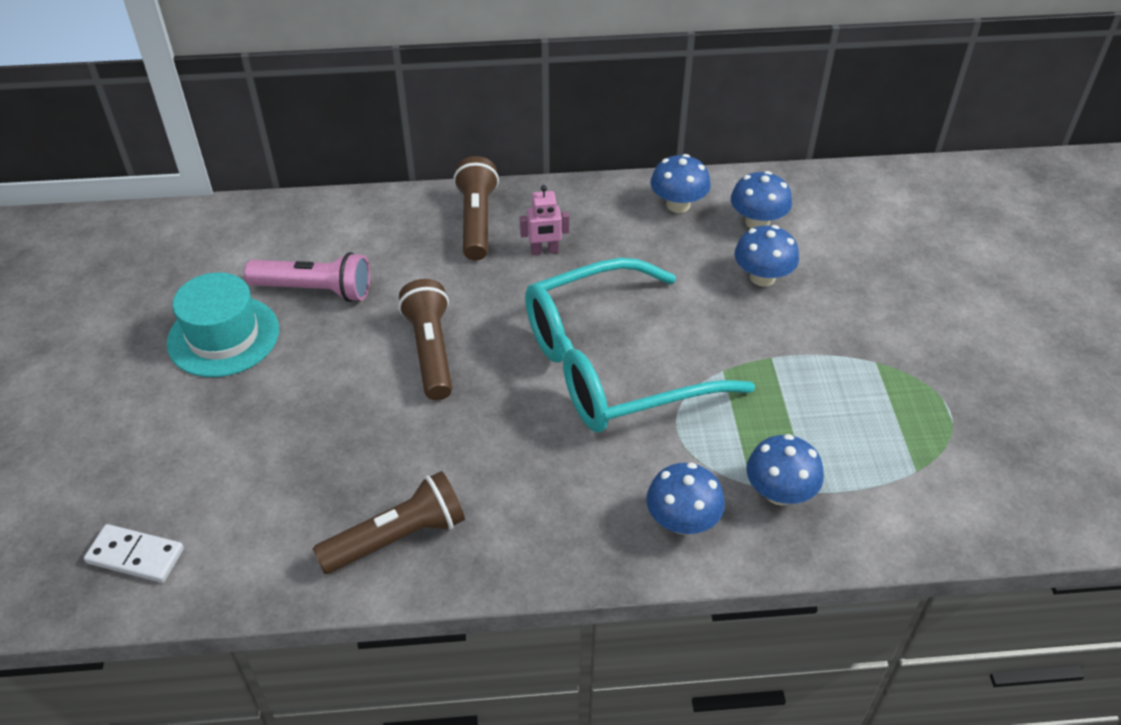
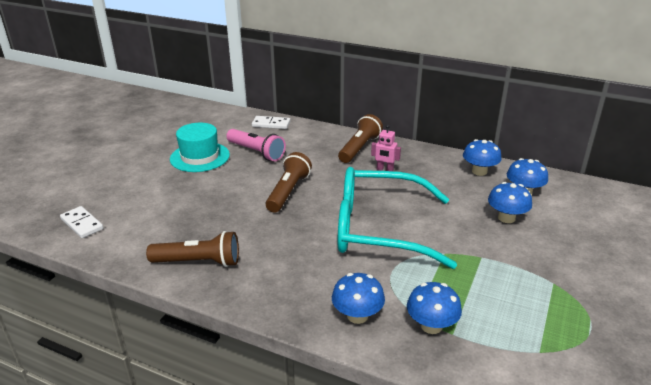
camera: 30 degrees right, 15 degrees down
(291, 219) = (271, 124): none -> white domino

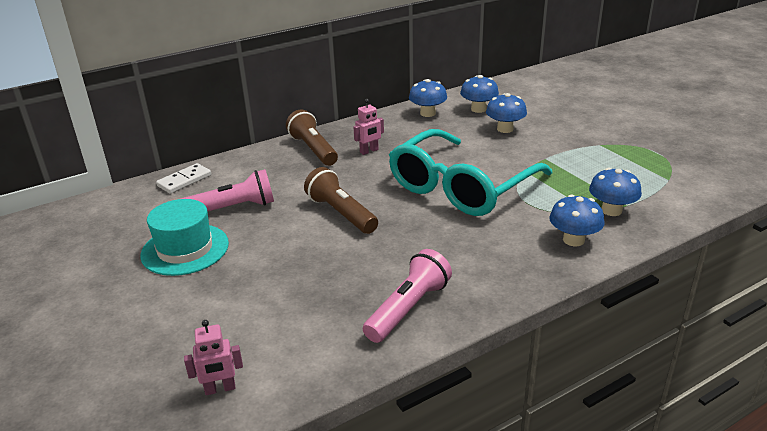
camera: 55 degrees left, 0 degrees up
(82, 224) = (220, 389): white domino -> pink robot
(198, 262) = (408, 308): brown flashlight -> pink flashlight

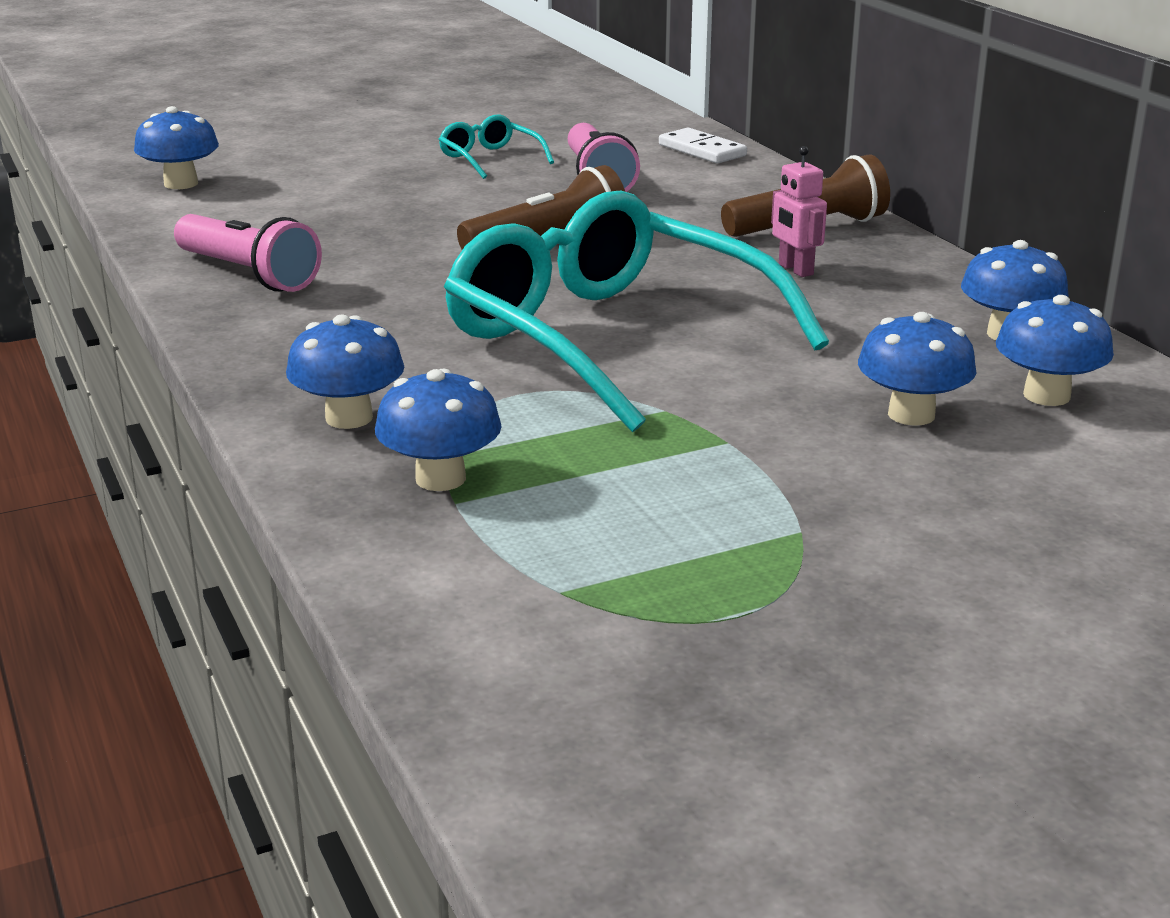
camera: 95 degrees right, 5 degrees down
(185, 249) = (490, 159): turquoise hat -> turquoise glasses
(220, 389) = (181, 184): pink robot -> blue mushroom

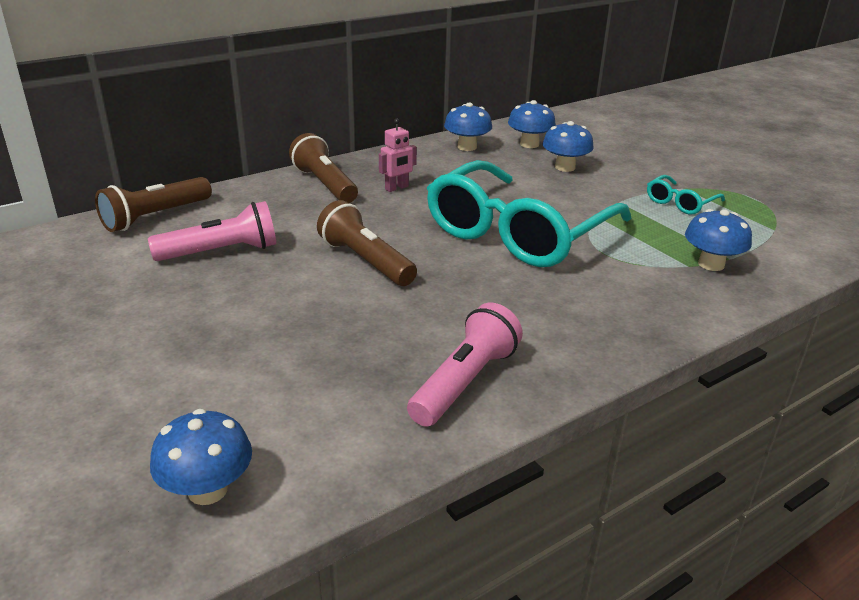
camera: 100 degrees left, 5 degrees up
(349, 418) = (669, 299): blue mushroom -> none
(490, 159) = (156, 302): turquoise glasses -> turquoise glasses (680, 202)
(702, 150) = (155, 217): white domino -> brown flashlight

